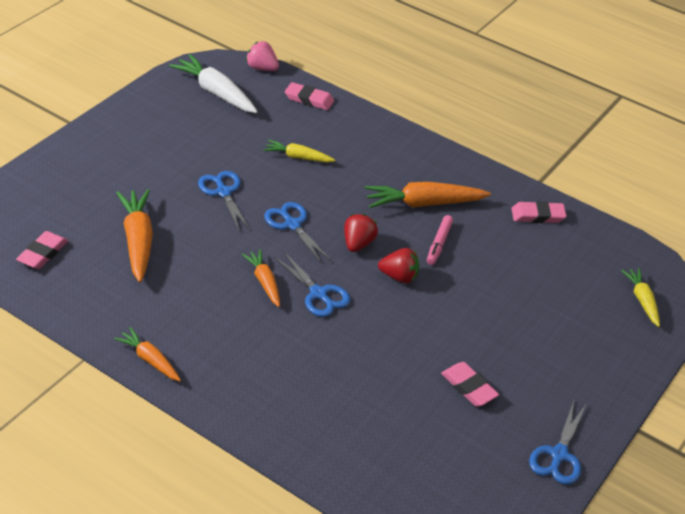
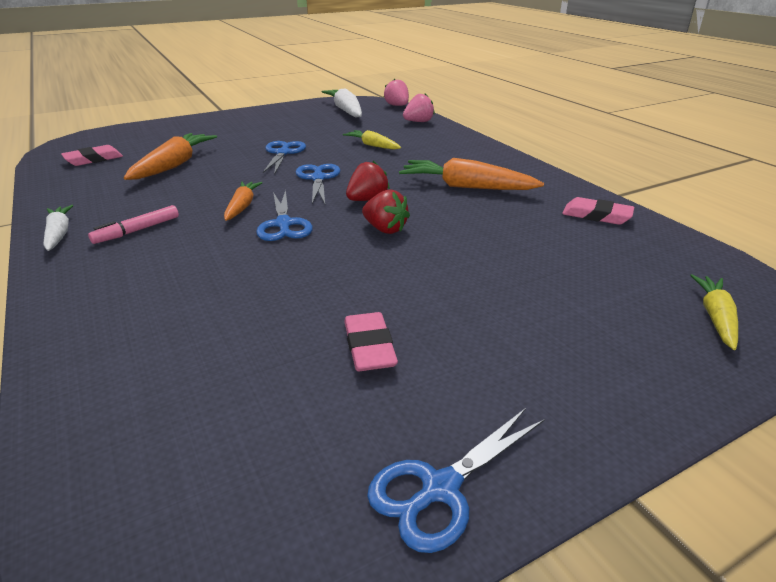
camera: 30 degrees right, 10 degrees down
(149, 360) = (59, 234): orange carrot -> white carrot
(309, 99) = (418, 122): pink eraser -> pink strawberry
(439, 244) = (456, 215): pink marker -> pink marker (137, 230)

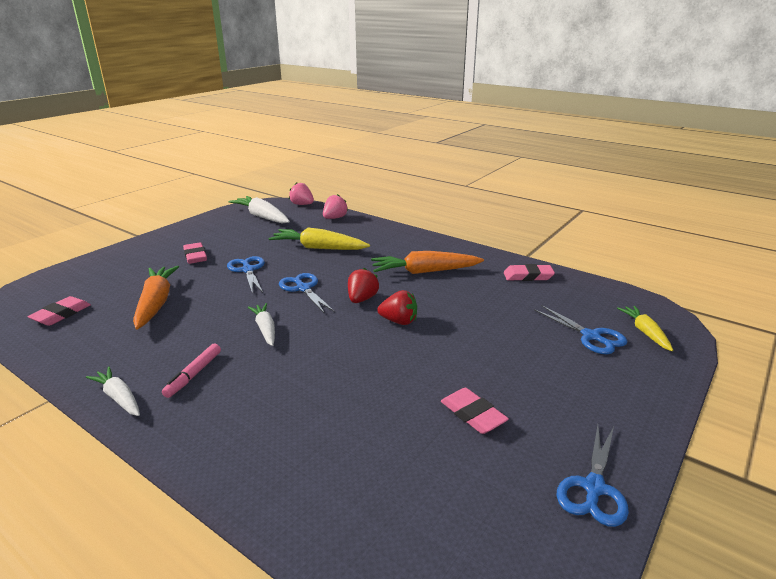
camera: 25 degrees left, 5 degrees down
(242, 206) = (265, 329): orange carrot -> white carrot
(249, 134) = (195, 256): none -> pink eraser
(284, 224) = (317, 336): blue scissors -> blue scissors (591, 336)
(372, 145) = (318, 248): yellow carrot -> yellow carrot, size x1.67

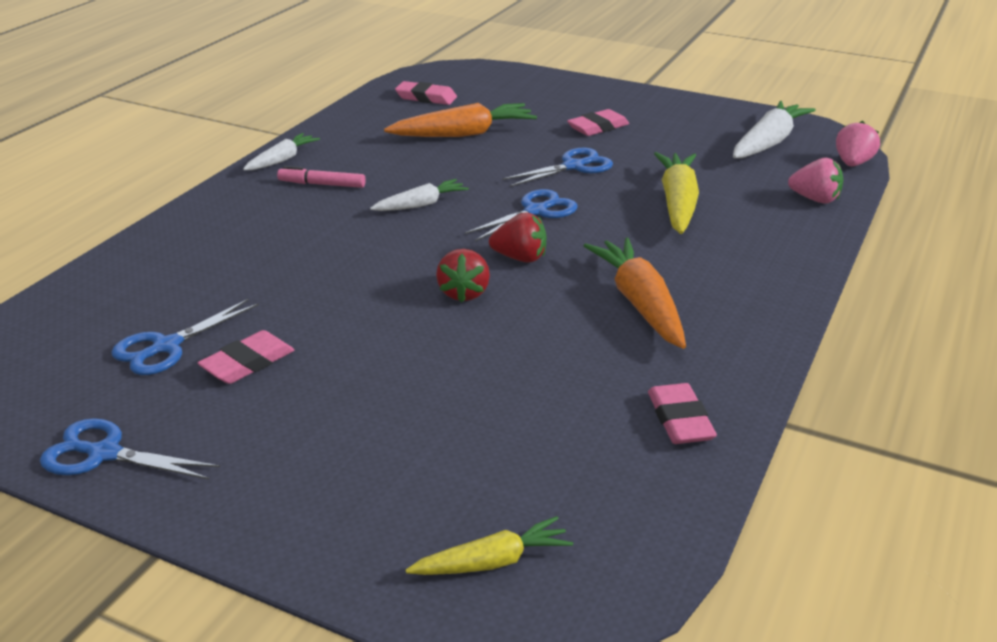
camera: 80 degrees right, 5 degrees up
(591, 336) = (462, 486): blue scissors -> blue scissors (166, 347)

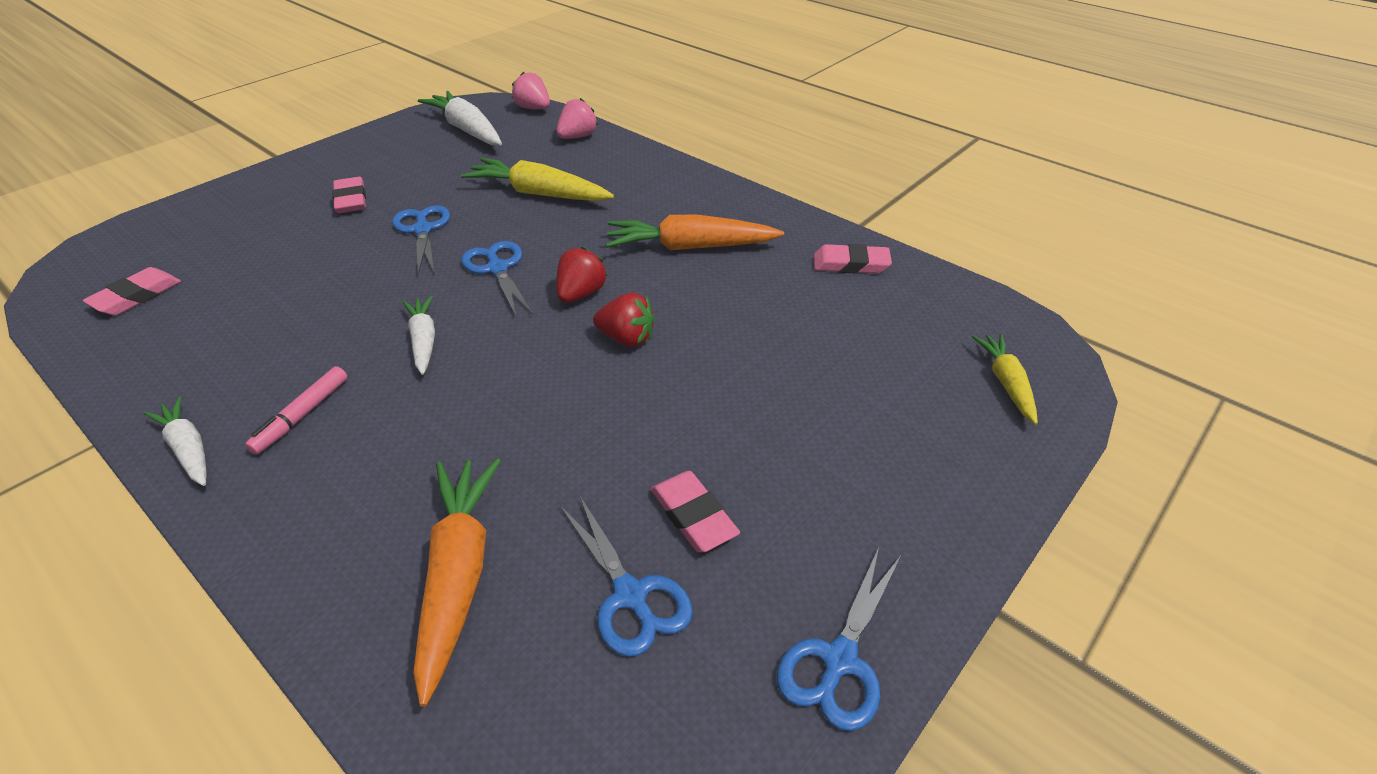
camera: 75 degrees left, 10 degrees up
(464, 134) = (275, 284): orange carrot -> orange carrot (458, 574)

